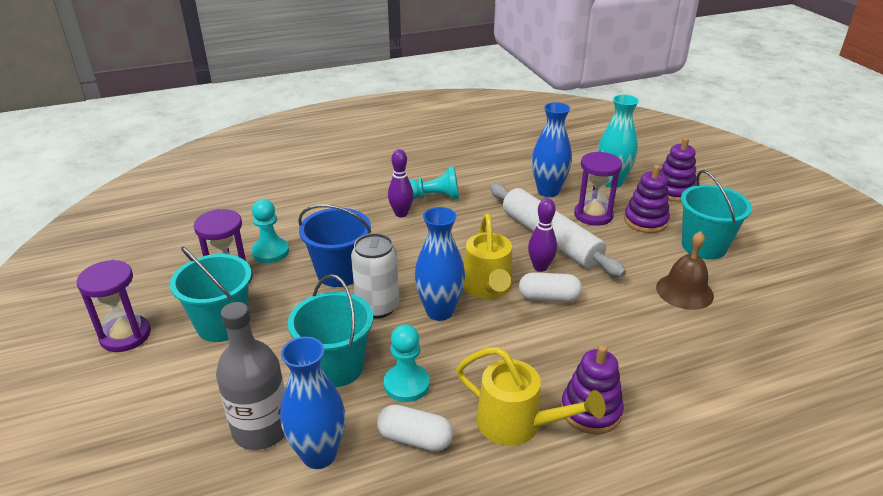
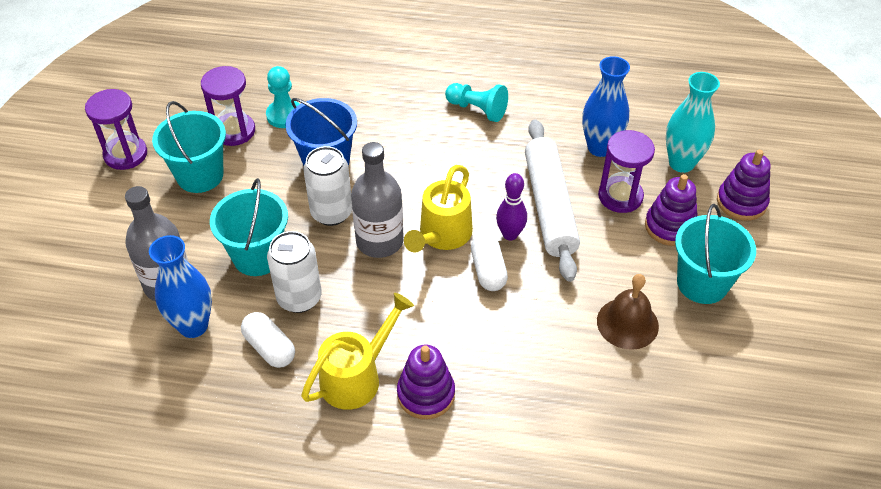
camera: 30 degrees right, 15 degrees up
(401, 214) = (429, 117): purple bowling pin -> none
(406, 384) = (299, 298): turquoise pawn -> white can
(439, 311) = (379, 241): blue vase -> grey bottle
(519, 424) = (357, 376): yellow watering can -> yellow watering can turned 105 degrees counterclockwise
(549, 298) = (488, 271): white capsule -> white capsule turned 45 degrees clockwise

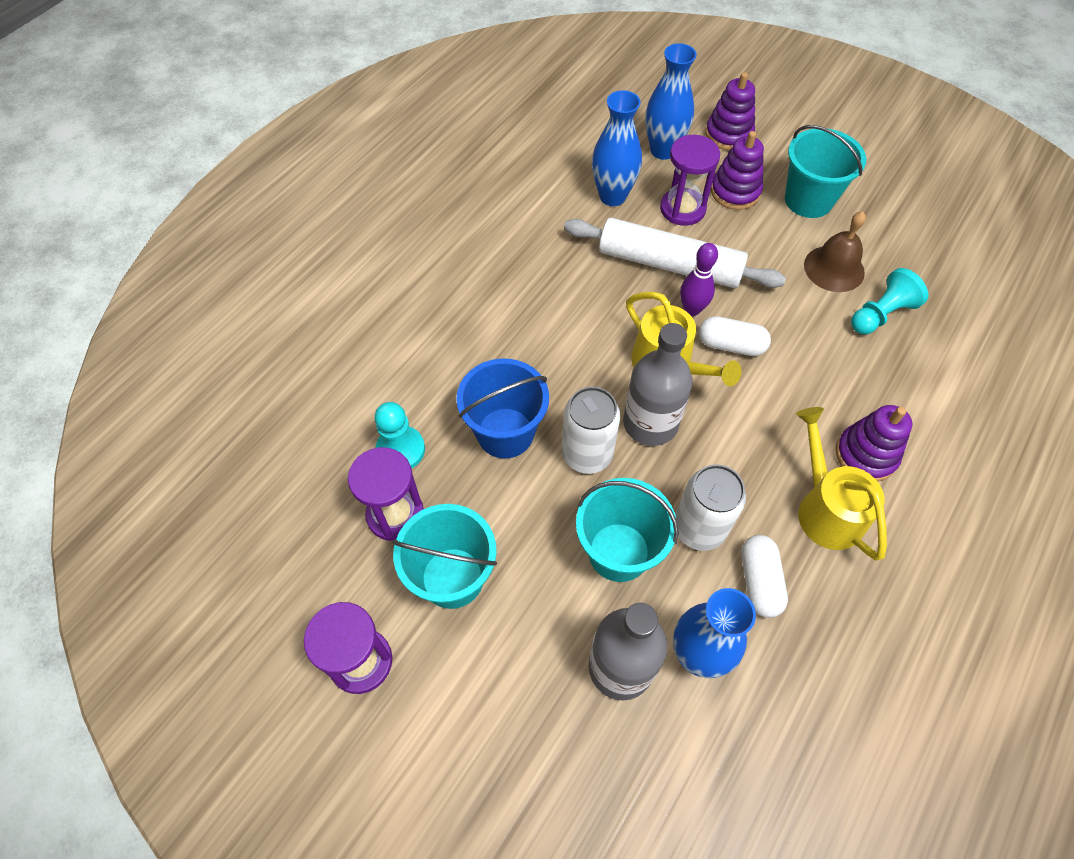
camera: 65 degrees left, 10 degrees up
(270, 348) = (759, 581): white capsule -> white capsule turned 75 degrees counterclockwise
(477, 109) = (503, 267): turquoise pawn -> turquoise pawn (880, 314)
(681, 163) = (663, 150): turquoise vase -> blue vase

